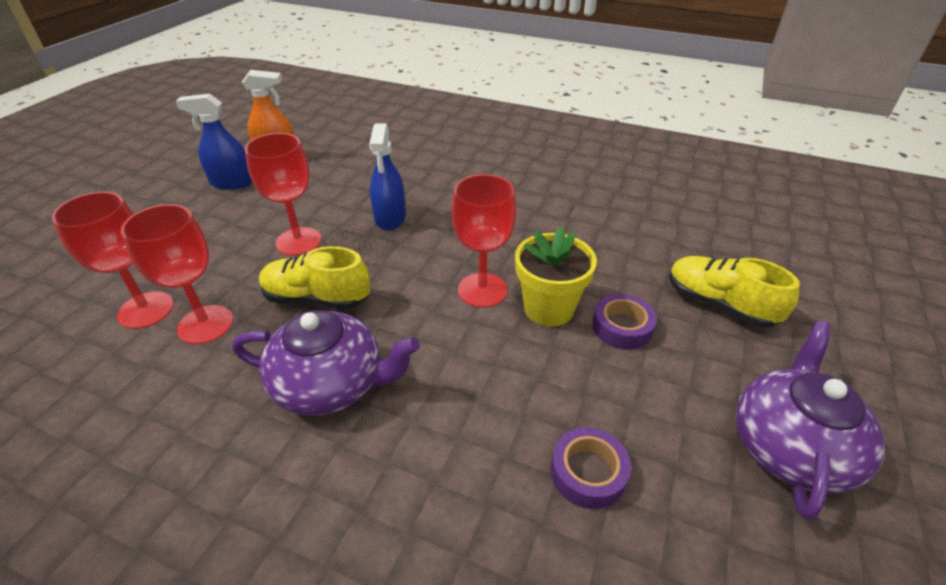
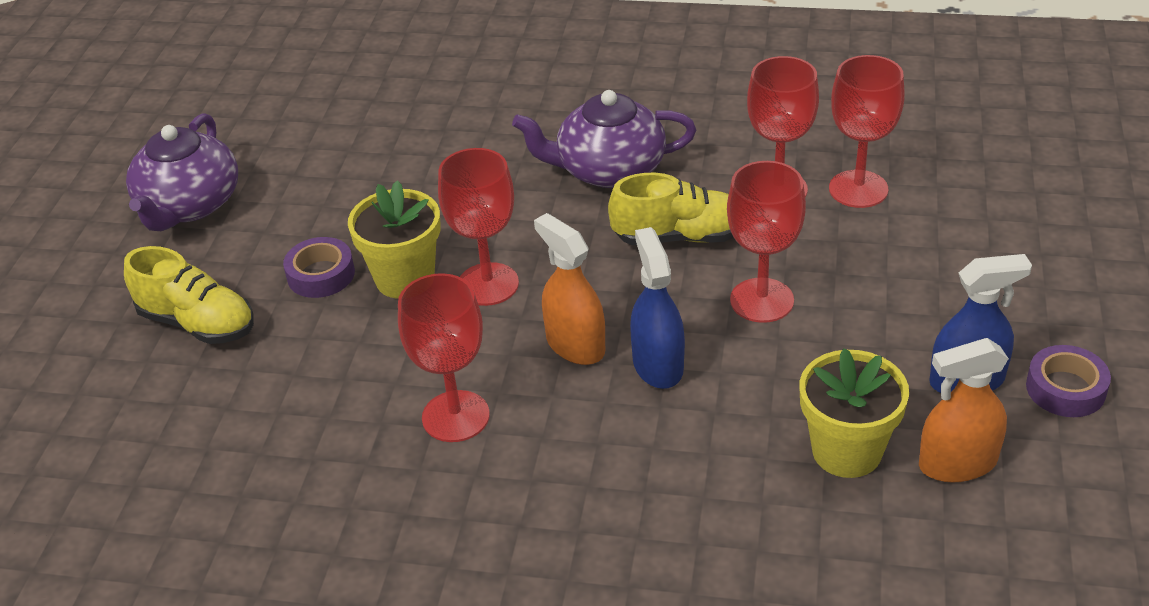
camera: 170 degrees right, 0 degrees up
(322, 166) = (846, 451): none -> yellow flower pot
(435, 237) = (575, 345): none -> orange spray bottle
(522, 213) = (455, 416): none -> red goblet
(588, 472) = (366, 158): purple tape -> purple tape (1065, 389)

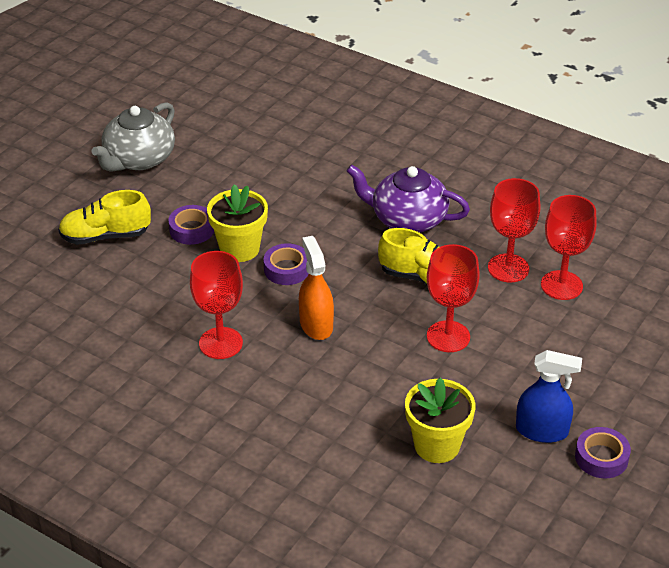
camera: 20 degrees right, 0 degrees up
(189, 205) = (138, 159): purple teapot -> grey teapot
(197, 323) = (105, 236): yellow shoe -> yellow shoe turned 120 degrees clockwise
(488, 284) = (287, 269): red goblet -> purple tape
(657, 365) = (357, 354): blue spray bottle -> none
(957, 463) = (499, 477): orange spray bottle -> none

